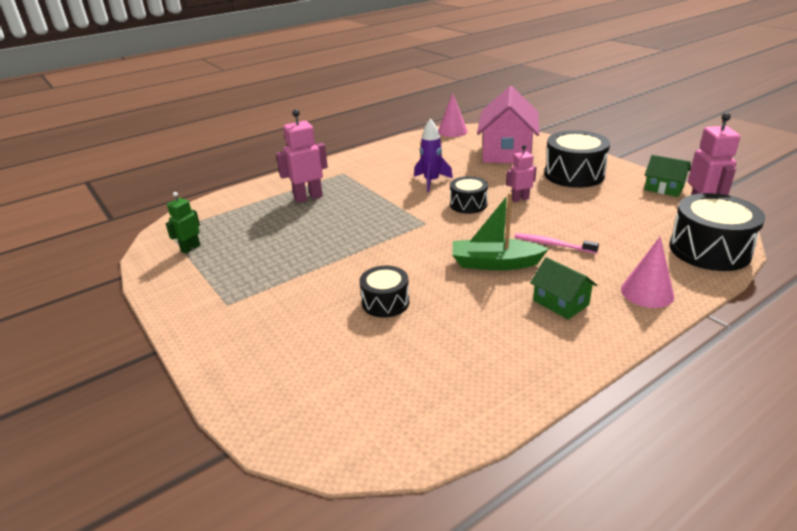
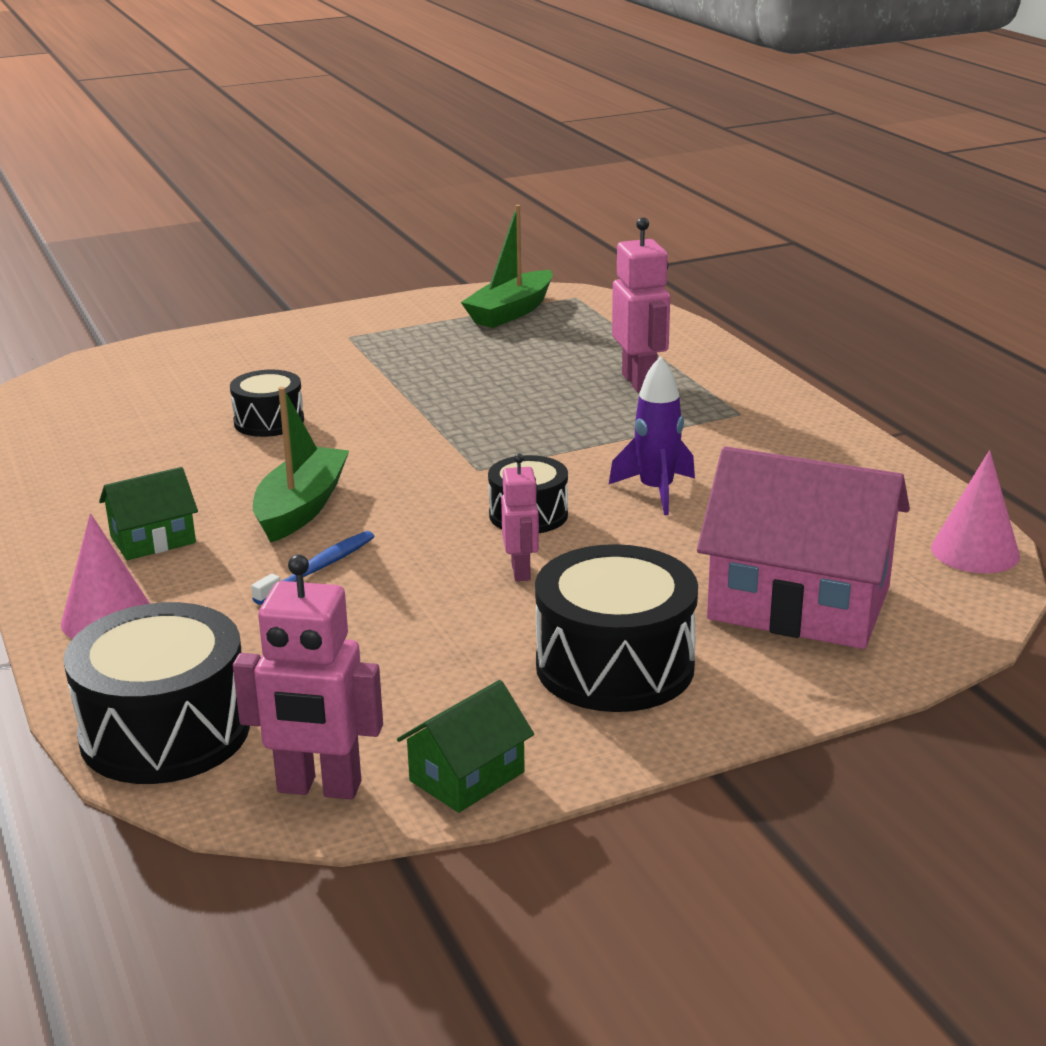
camera: 100 degrees right, 5 degrees down
(190, 248) = (511, 312): green robot -> green boat
(552, 244) = (318, 569): pink toothbrush -> blue toothbrush

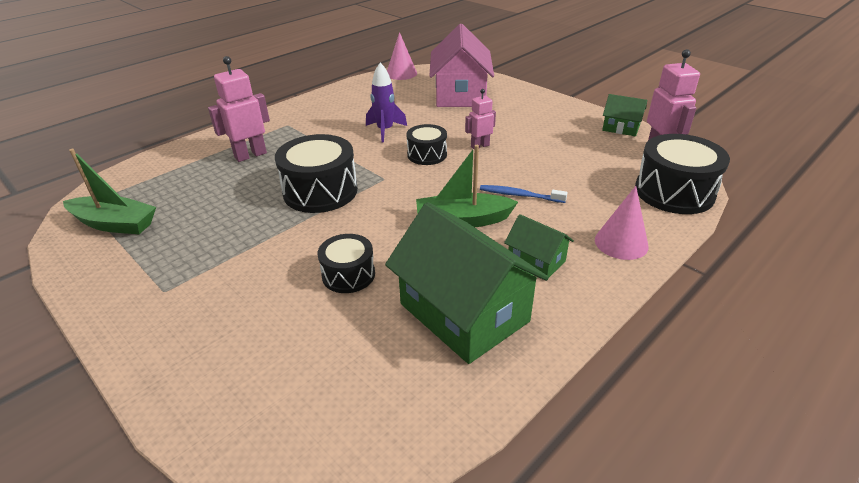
camera: 110 degrees left, 10 degrees up
(125, 474) = (464, 312): none -> green house
(615, 666) = (531, 116): black drum -> black drum (320, 191)

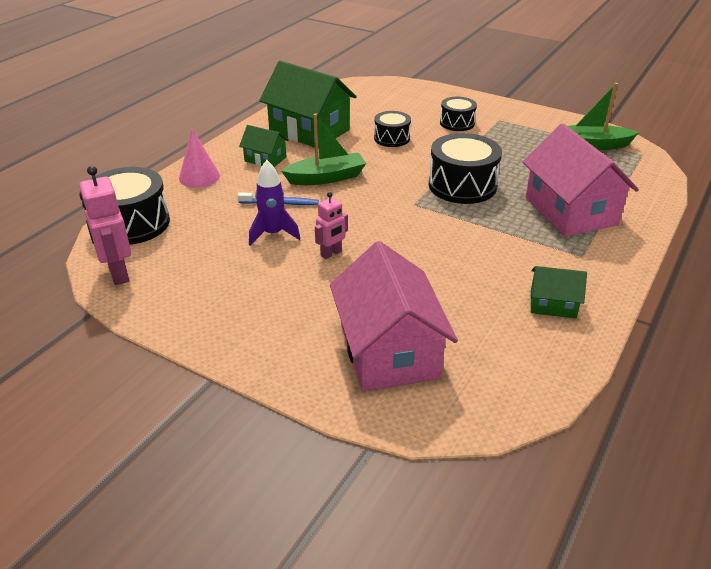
camera: 165 degrees right, 0 degrees up
(250, 155) = (570, 211): pink robot -> pink house
(385, 131) = (454, 261): purple rocket -> purple rocket (273, 234)
(401, 73) = (522, 401): pink cone -> none
(427, 155) = (386, 234): black drum -> black drum (457, 123)
(621, 128) = (150, 307): green house -> green house (553, 304)

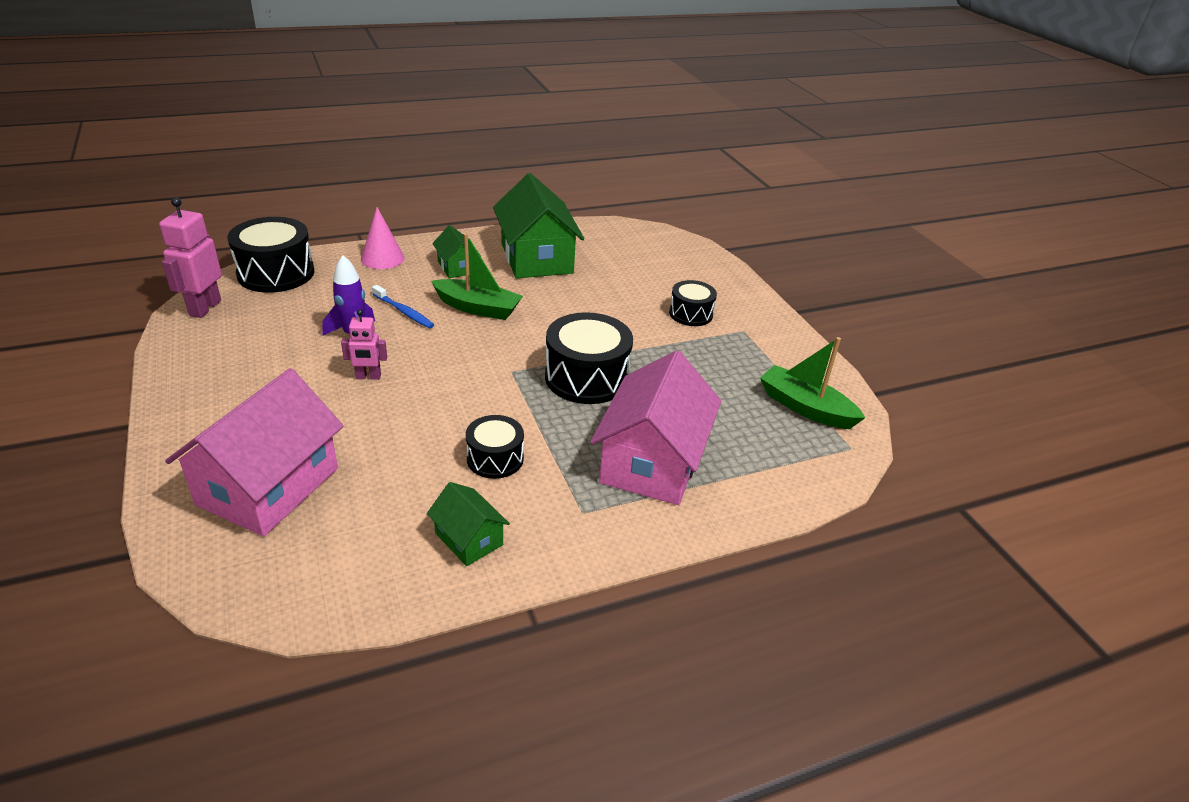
camera: 35 degrees right, 0 degrees up
(392, 138) = (599, 299): black drum -> black drum (495, 459)

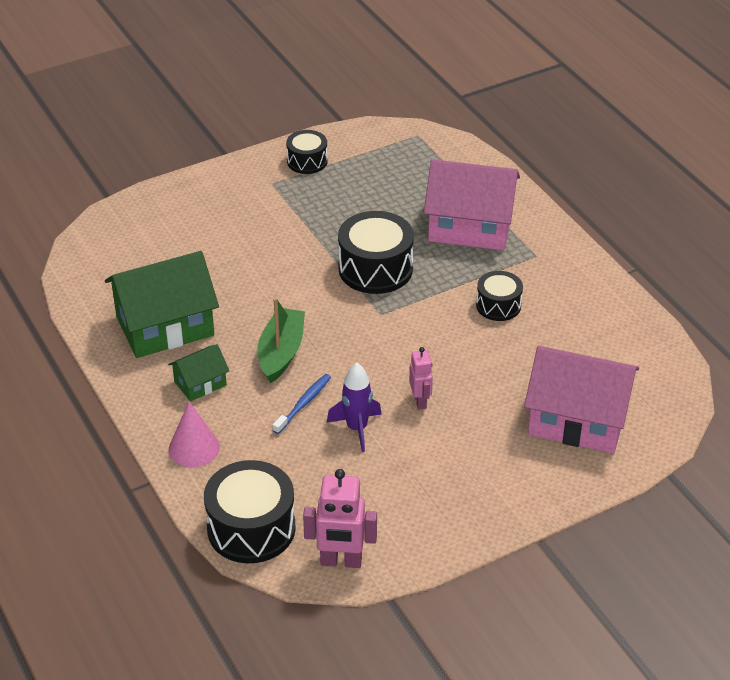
camera: 95 degrees left, 5 degrees up
(469, 539) = (584, 305): green house -> none
(690, 314) = (252, 214): black drum -> black drum (307, 161)
(805, 408) = (376, 153): green boat -> none

